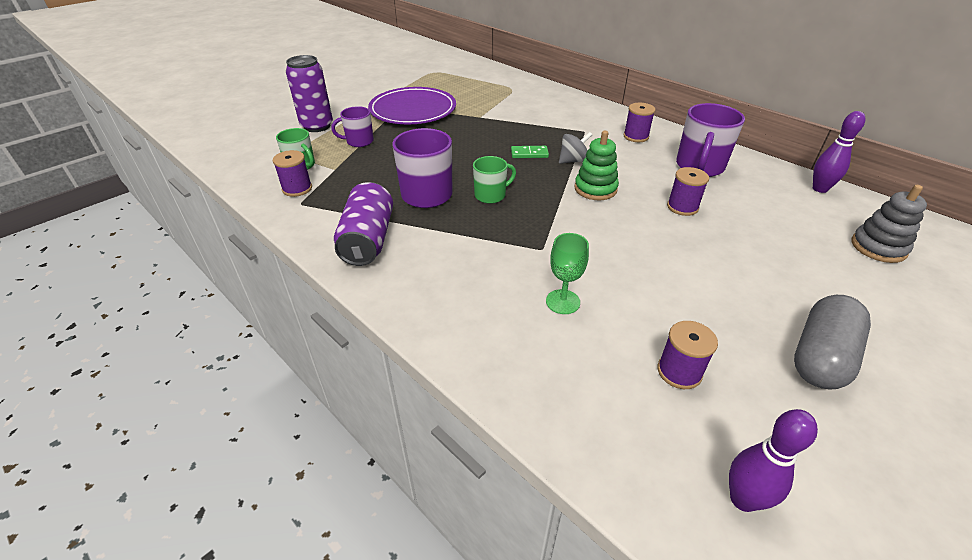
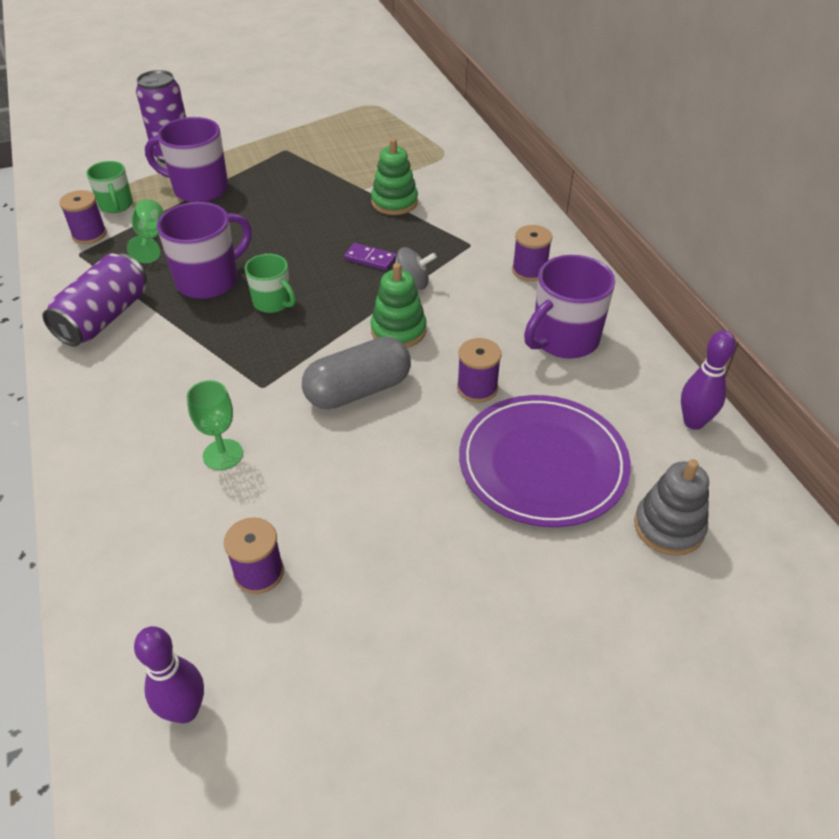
camera: 25 degrees right, 5 degrees up
(352, 179) = (150, 238): none -> green goblet
(359, 141) = (199, 189): purple mug -> purple mug, size x1.66
(413, 110) = (295, 158): purple plate -> purple plate (542, 464)
(491, 195) = (273, 302): green mug -> green mug turned 45 degrees clockwise
(509, 120) = (394, 202): none -> green stacking toy
(529, 154) = (370, 259): green domino -> purple domino
(820, 357) = (425, 620): grey capsule -> grey capsule (358, 390)

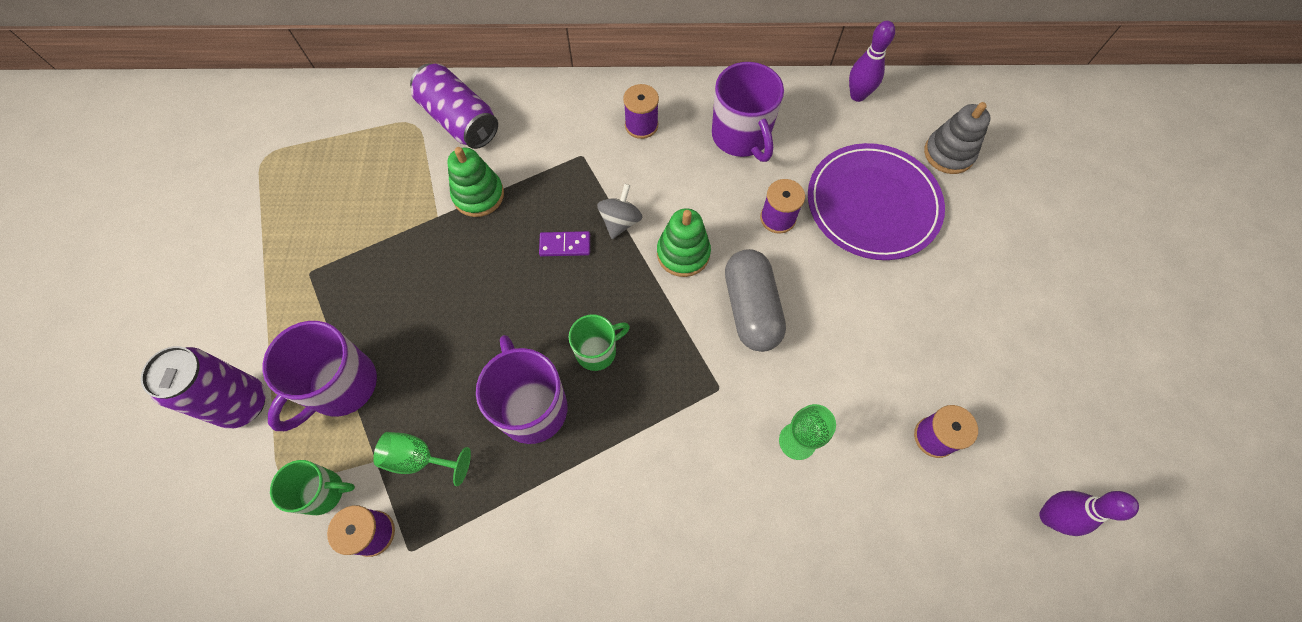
camera: 70 degrees left, 20 degrees up
(104, 318) = (551, 531): purple can -> purple can (459, 120)
(370, 259) = (565, 245): purple domino -> purple domino turned 45 degrees clockwise

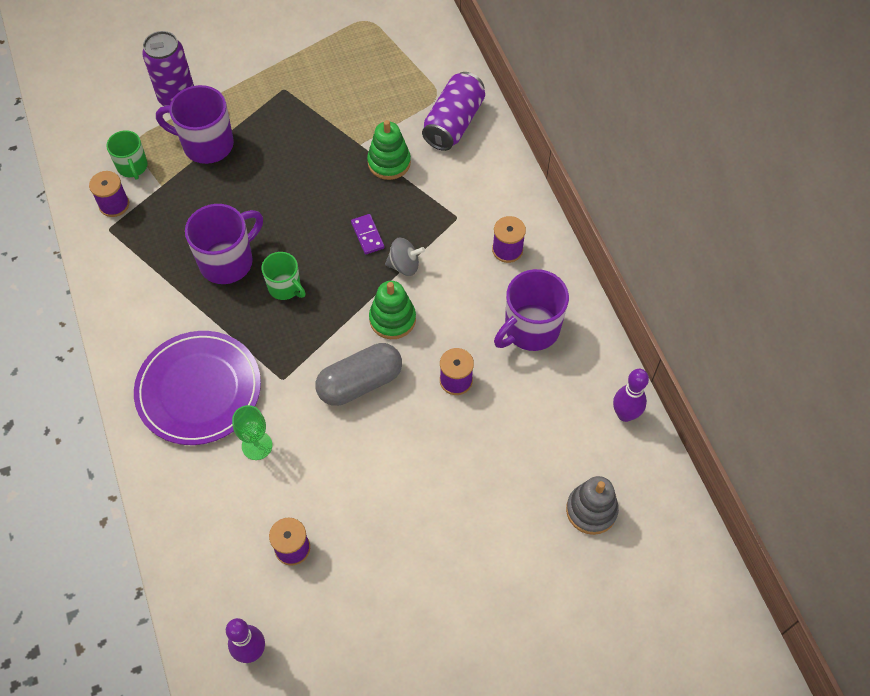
camera: 70 degrees right, 5 degrees down
(419, 459) = (170, 209): green goblet -> none
(872, 204) = (503, 454): purple plate -> purple plate (199, 390)

